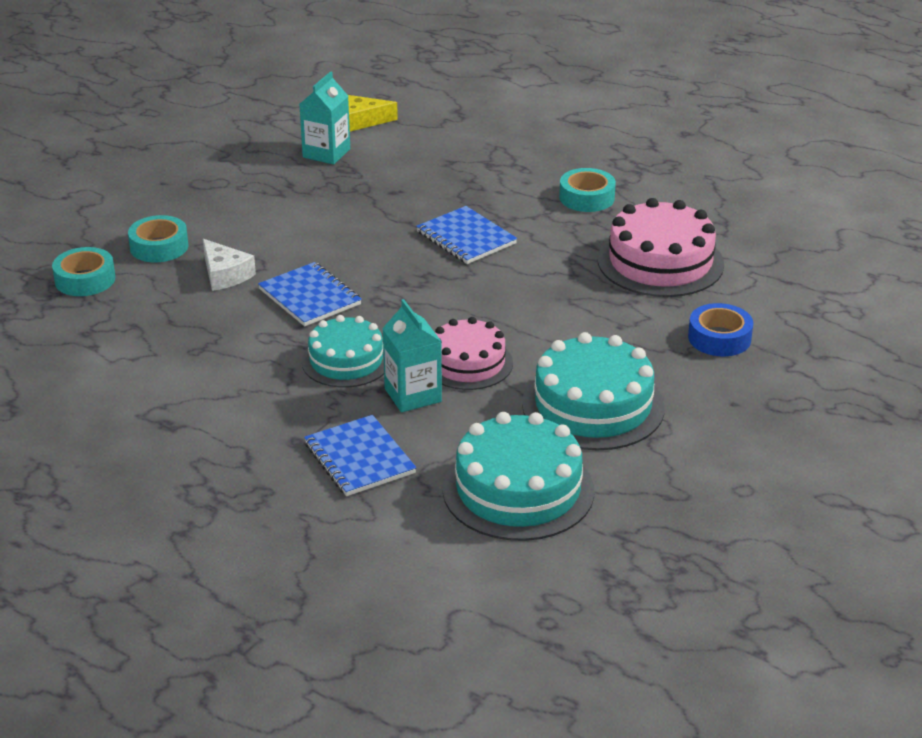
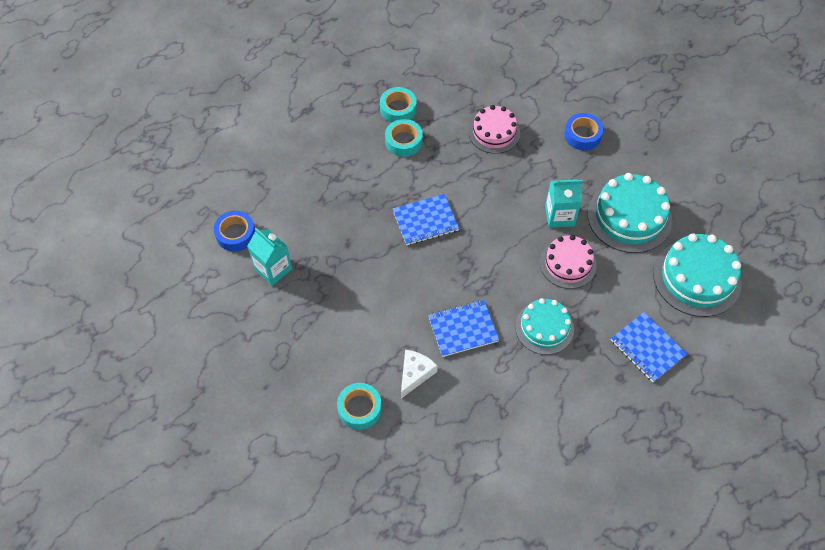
camera: 70 degrees left, 25 degrees up
(85, 280) = (385, 467): turquoise tape -> turquoise tape (398, 109)
(225, 275) = (415, 374): white cheese -> white cheese turned 45 degrees counterclockwise
(359, 458) = (647, 348): blue notebook -> blue notebook turned 60 degrees clockwise
(362, 121) = (235, 234): yellow cheese -> blue tape
(413, 395) = (592, 302): turquoise carton -> turquoise carton (559, 216)
(660, 262) = (494, 132): pink cake -> pink cake, size x0.65

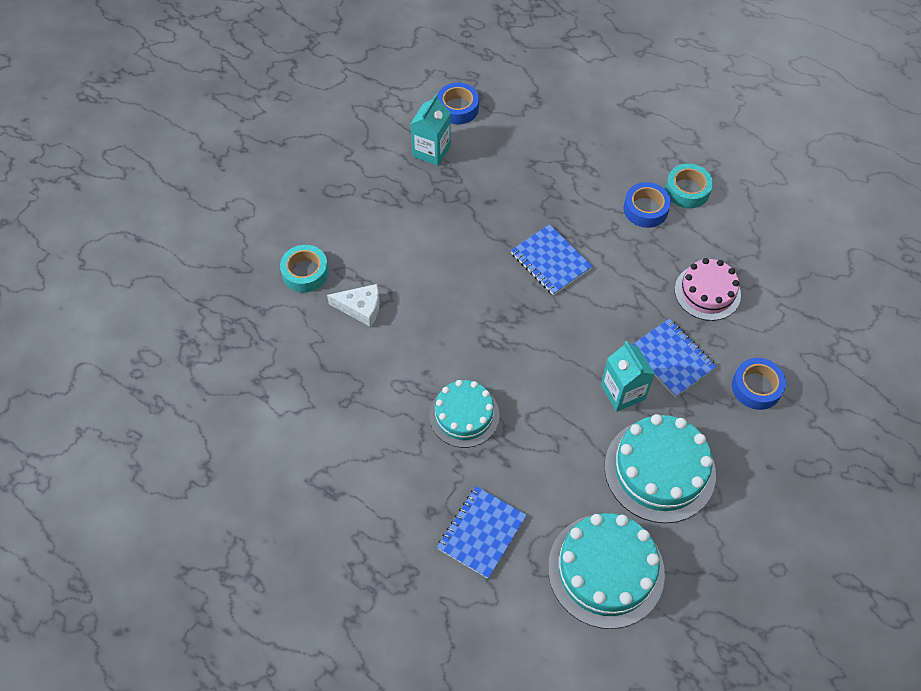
camera: 70 degrees right, 0 degrees up
(403, 141) = (645, 209): turquoise tape -> blue tape
(463, 329) = (430, 336): blue notebook -> blue notebook (671, 359)
(568, 264) = (560, 418): pink cake -> none

